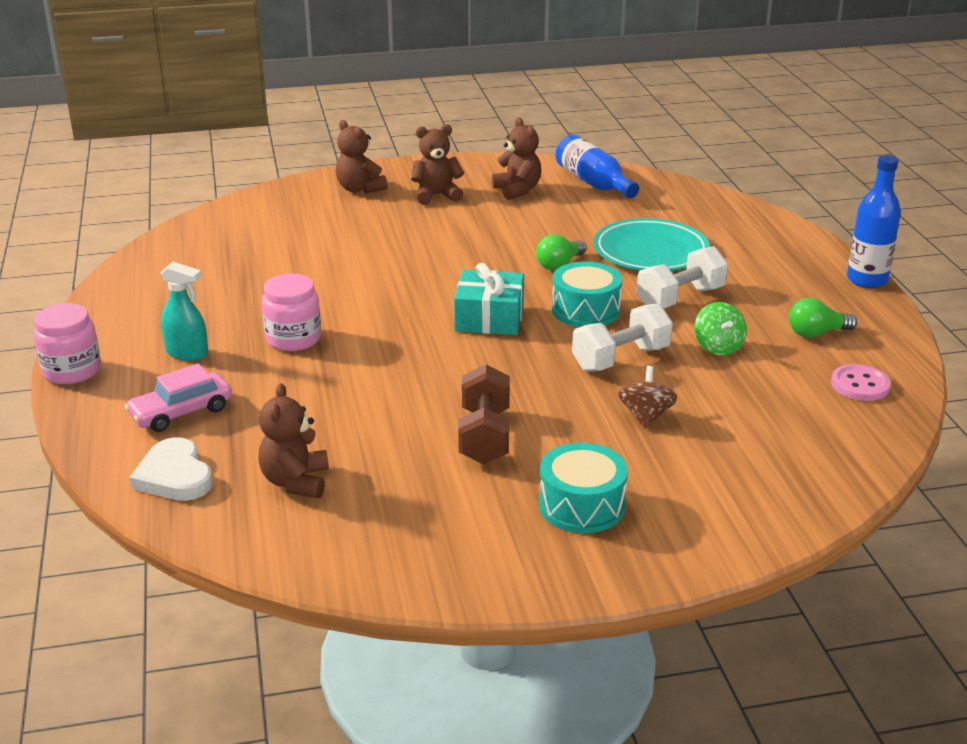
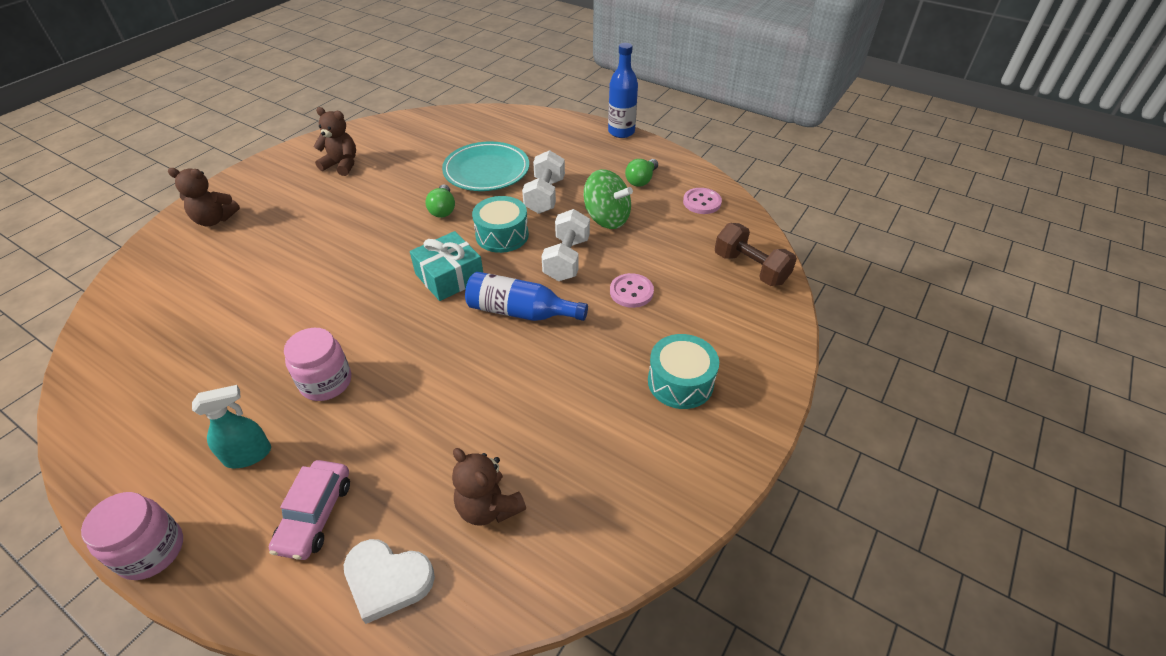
camera: 45 degrees left, 15 degrees up
(436, 196) = (286, 197): brown teddy bear -> none
(484, 436) = (563, 372): brown dumbbell -> brown dumbbell (750, 268)
(594, 183) = (387, 136): blue bottle -> blue bottle (521, 312)
(646, 416) = (631, 292): brown spinning top -> pink button
(718, 347) = (606, 218): green spinning top -> green spinning top, size x1.53

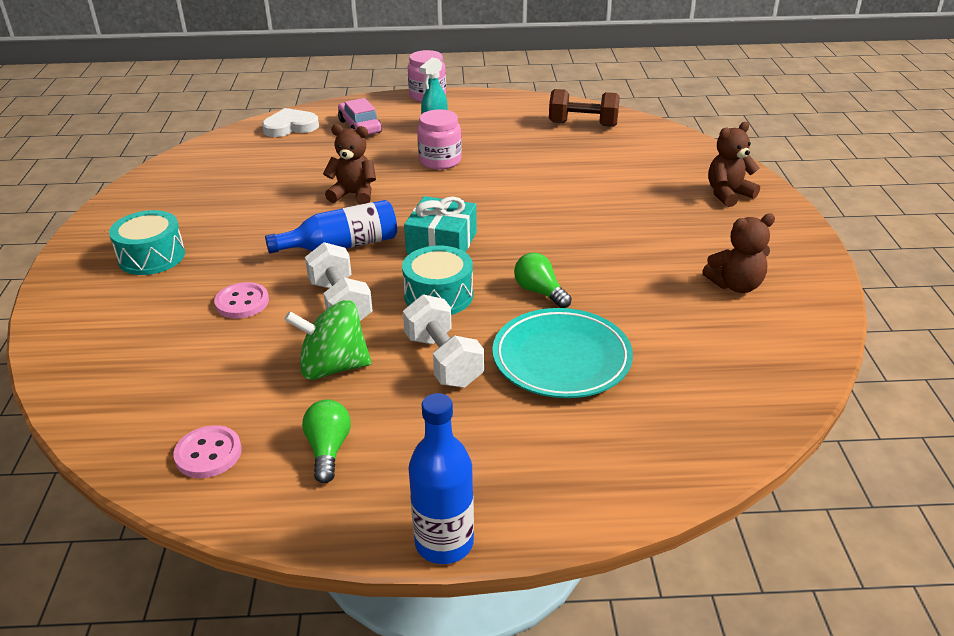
camera: 145 degrees right, 10 degrees down
(488, 507) = (258, 160): brown teddy bear -> brown teddy bear (354, 195)
(750, 268) = (103, 384): brown dumbbell -> brown dumbbell (583, 124)

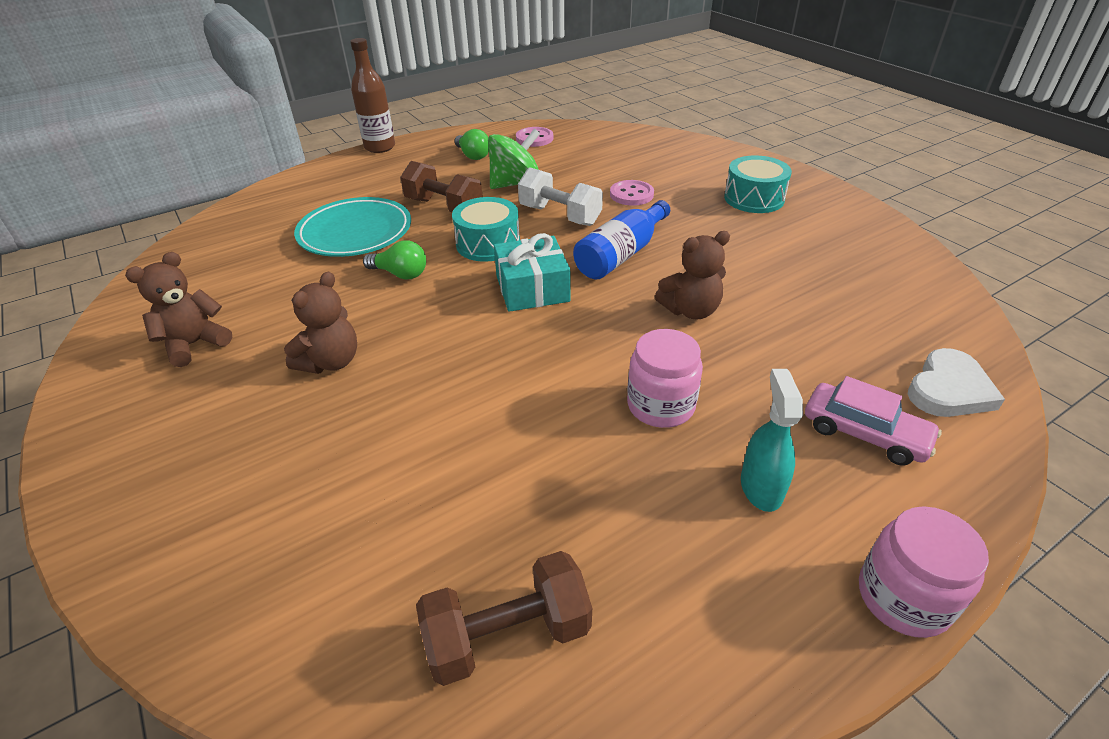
camera: 150 degrees right, 5 degrees up
(443, 360) = (444, 207): white dumbbell -> brown dumbbell
(444, 543) = (380, 147): blue bottle -> brown bottle
(728, 194) = (182, 507): brown teddy bear -> brown teddy bear (331, 362)

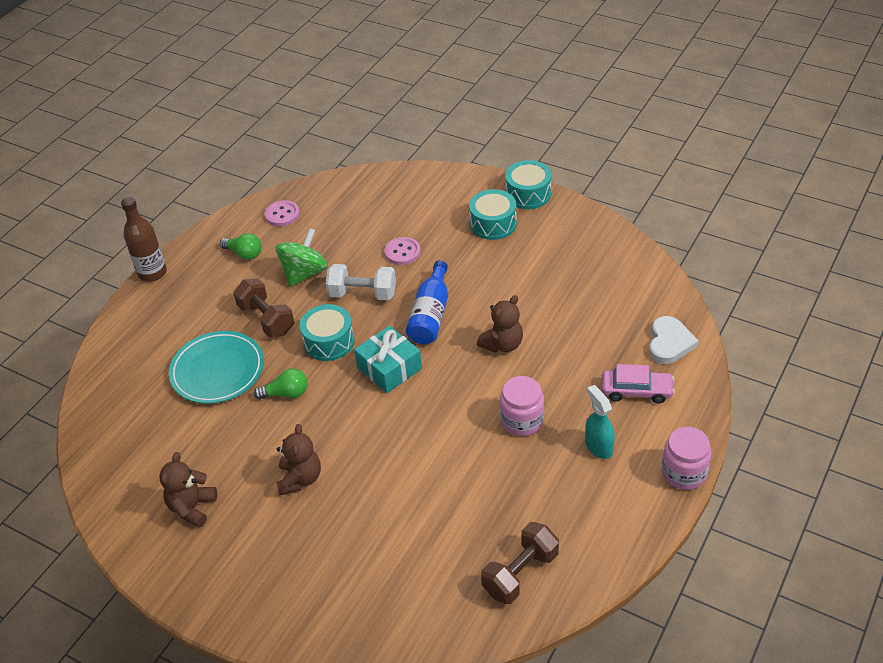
camera: 25 degrees left, 5 degrees up
(444, 207) = (266, 319): brown dumbbell -> brown dumbbell turned 45 degrees clockwise
(813, 185) = (528, 194): none -> turquoise drum

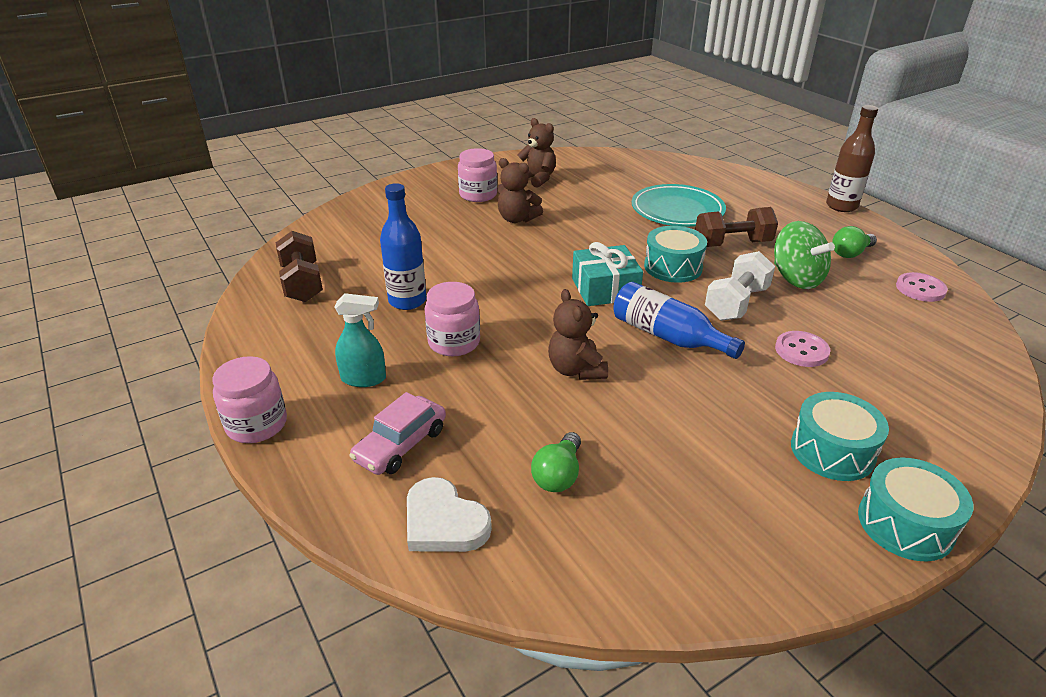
camera: 115 degrees right, 10 degrees down
(261, 540) = (478, 195): none -> pink jar
(286, 393) = (620, 233): green light bulb -> green light bulb (558, 475)
(492, 479) = (407, 301): none -> blue bottle

